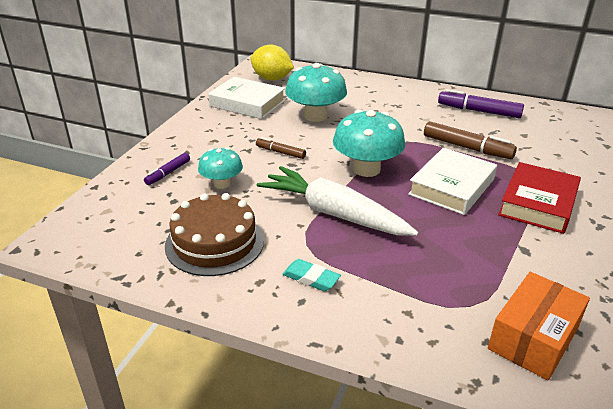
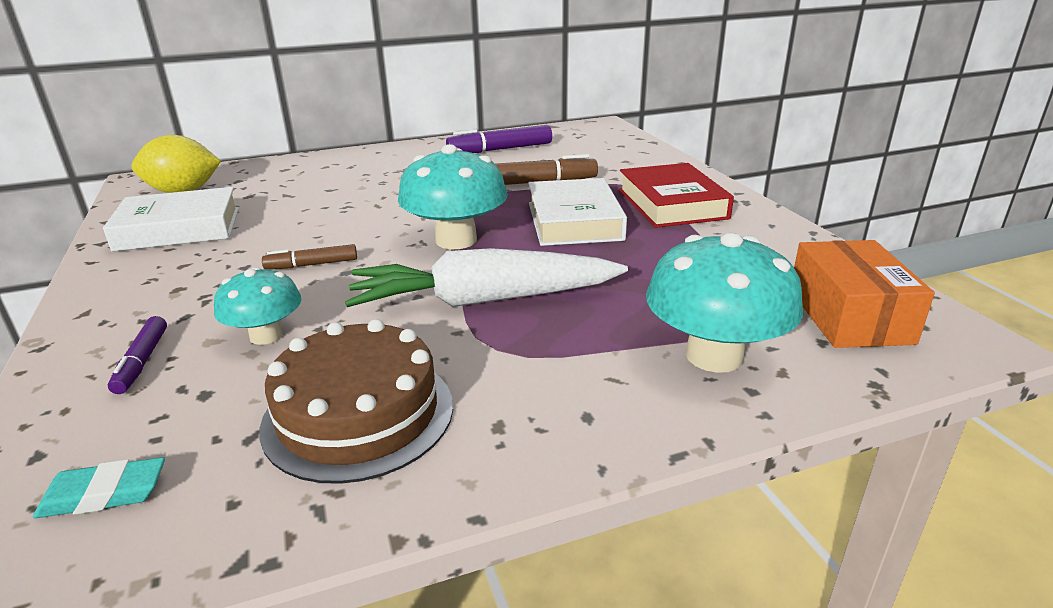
camera: 40 degrees left, 5 degrees down
(311, 278) = (560, 383): turquoise eraser -> turquoise eraser (104, 494)
(315, 116) = (309, 211): turquoise mushroom -> turquoise mushroom (714, 355)

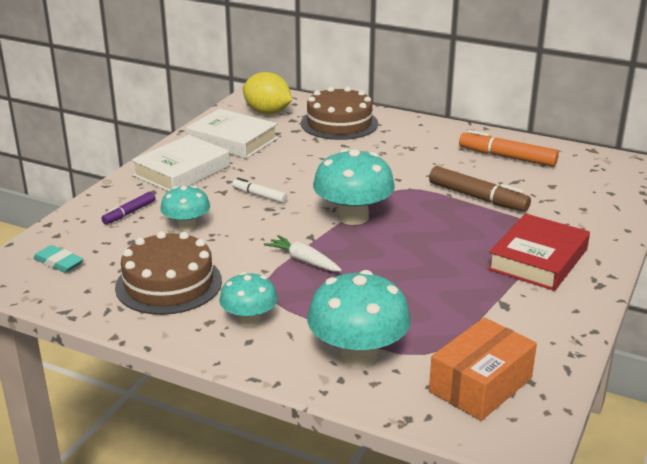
camera: 45 degrees right, 0 degrees up
(291, 175) = (339, 123): none -> brown cake
(312, 265) = (259, 196): brown marker -> white marker
(483, 300) = (303, 261): white carrot -> white carrot, size x0.48
(501, 149) = (507, 157): purple marker -> orange marker
(542, 392) = (249, 320): none -> turquoise mushroom
(574, 221) = (445, 239): white book -> white book (182, 171)

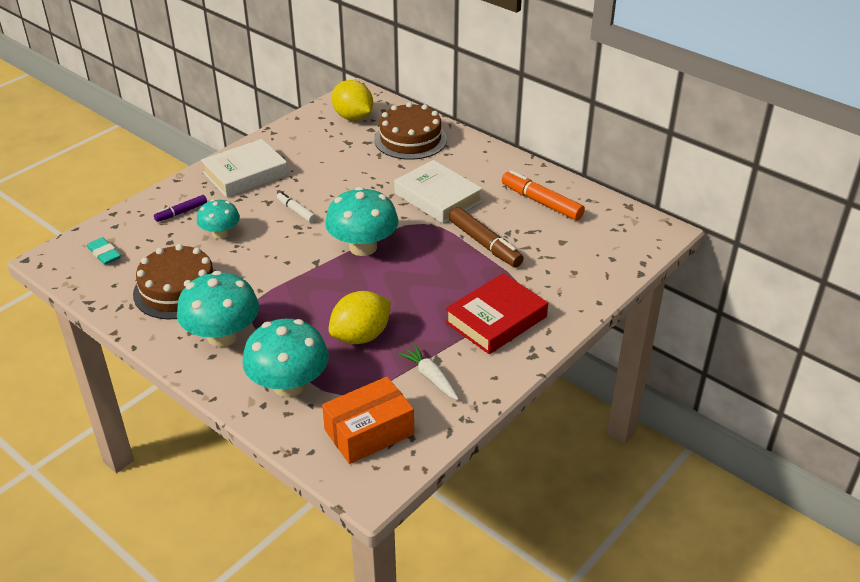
camera: 15 degrees right, 10 degrees up
(232, 140) = (305, 146): white book -> white book (437, 197)
(249, 320) = (223, 336): turquoise mushroom -> turquoise mushroom, size x1.67
(303, 261) = (296, 286): white carrot -> white carrot (430, 377)
(407, 296) = (361, 336): none -> yellow lemon

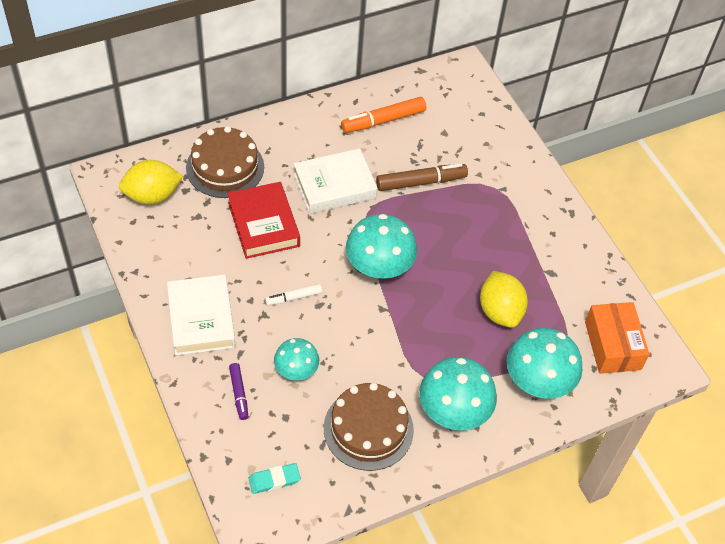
camera: 70 degrees left, 15 degrees up
(430, 377) = (568, 284): white carrot -> none
(496, 319) = (520, 216): red book -> red book (264, 224)

